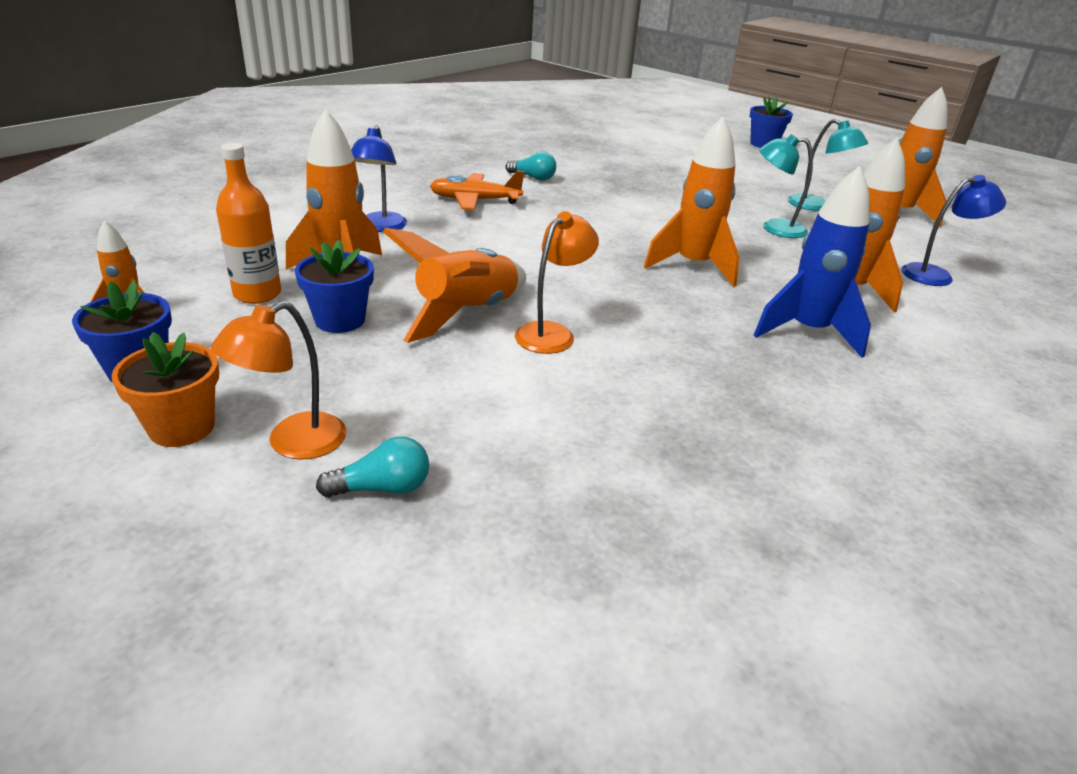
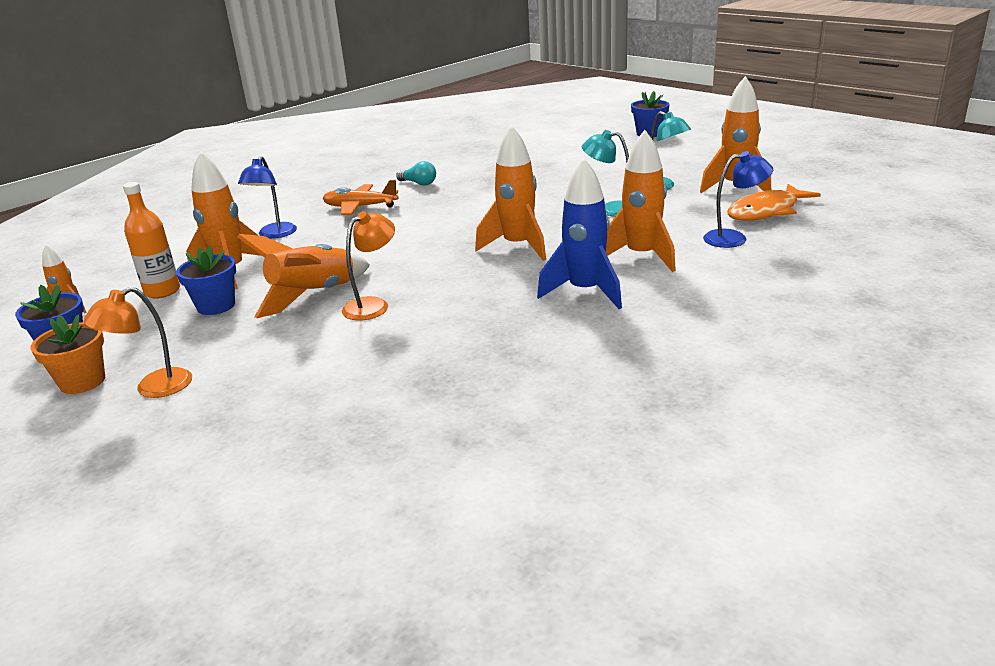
camera: 10 degrees right, 5 degrees down
(382, 488) = (203, 413): turquoise light bulb -> none
(949, 245) = (766, 211): none -> orange fish

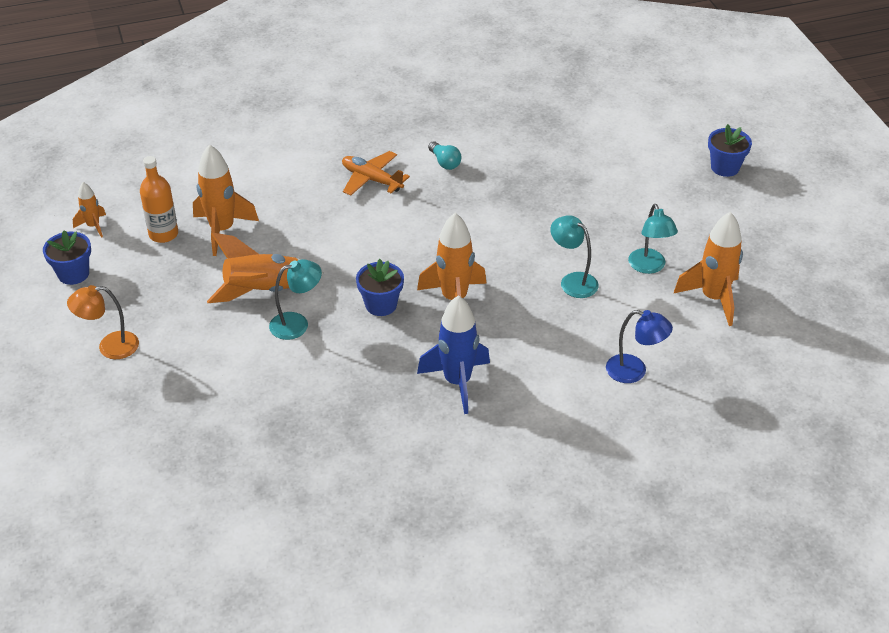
camera: 25 degrees right, 15 degrees up
(82, 382) = (71, 318): orange flower pot -> none
(216, 306) = (191, 271): blue flower pot -> blue flower pot (381, 305)
(274, 235) = (281, 191): blue lamp -> none
(373, 305) = (297, 324): orange lamp -> turquoise lamp
(641, 256) = (538, 359): orange rocket -> none
(766, 211) = (701, 347): orange fish -> none

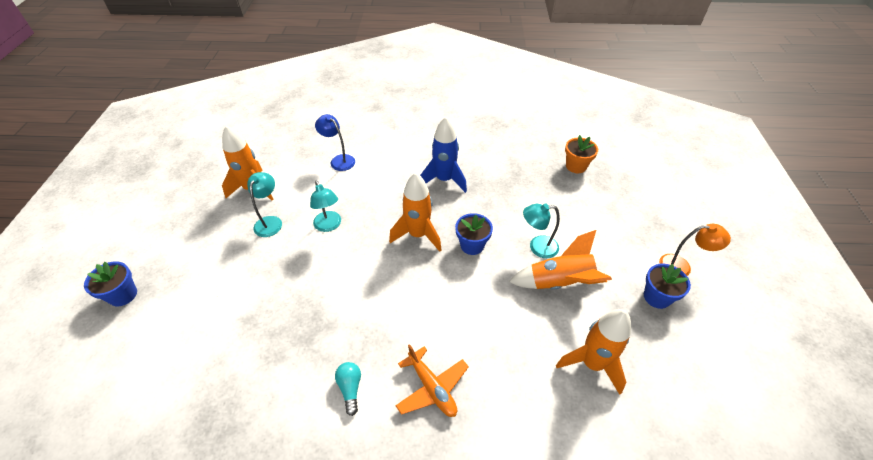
camera: 160 degrees left, 5 degrees up
(73, 274) = (732, 352): blue flower pot -> blue flower pot (656, 297)
(93, 226) = (728, 413): orange rocket -> none
(163, 234) = (651, 377): orange bottle -> none
(256, 463) = (576, 166): none -> orange flower pot

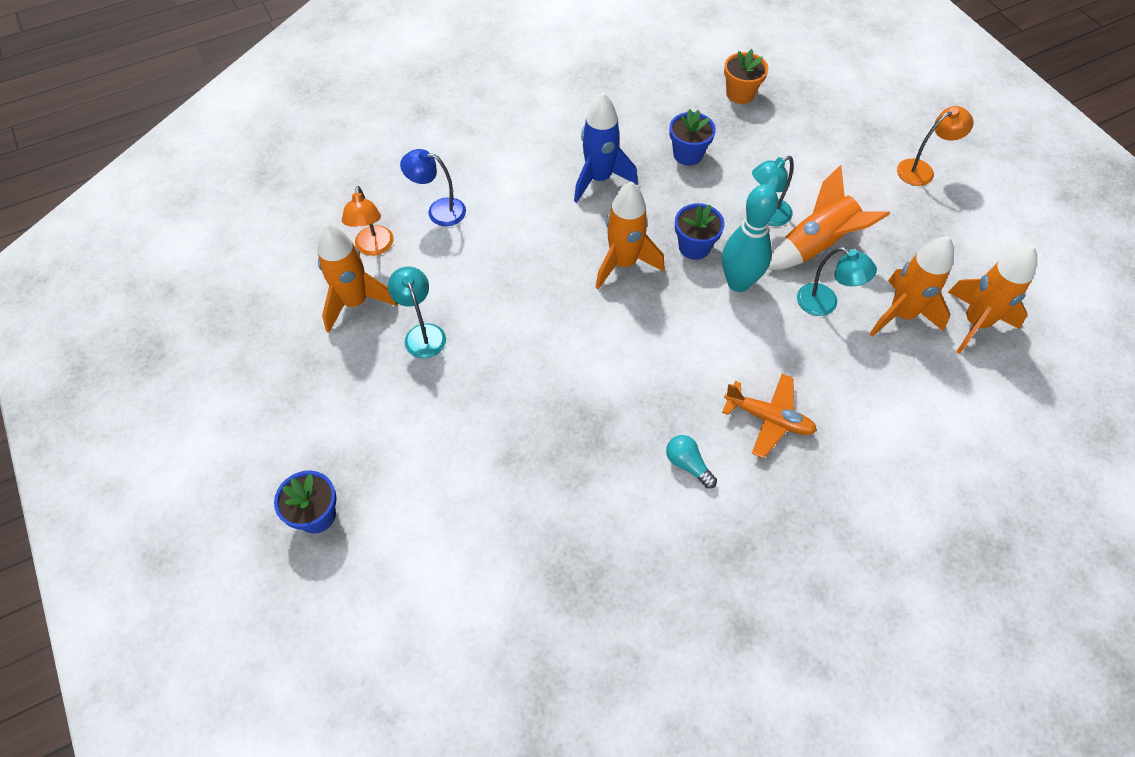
camera: 30 degrees left, 10 degrees up
(288, 165) = (374, 248): none -> orange lamp
(329, 226) = (505, 303): turquoise lamp -> turquoise lamp (825, 304)
(484, 282) = (738, 282): none -> turquoise bowling pin
(652, 402) = (975, 323): none -> orange rocket
(656, 297) = (918, 215): blue flower pot -> blue flower pot (688, 154)

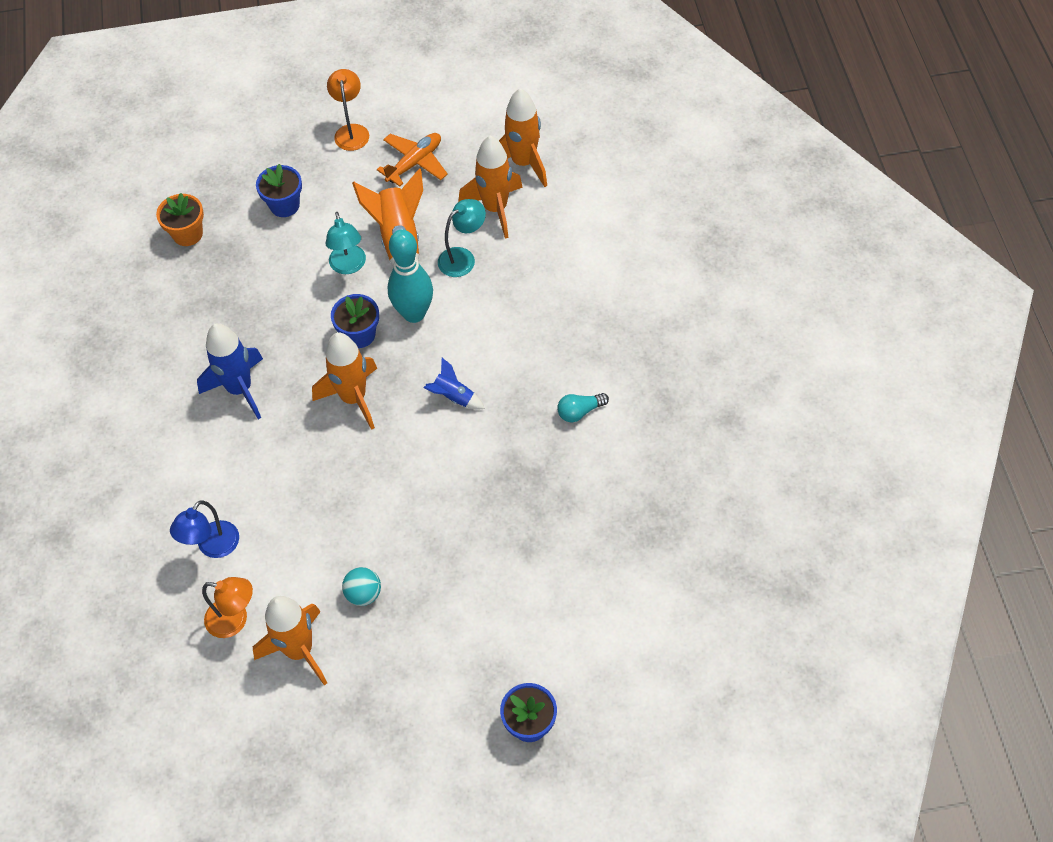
camera: 70 degrees left, 0 degrees up
(422, 333) = (363, 594): turquoise lamp -> turquoise ball
(658, 343) = (453, 397): none -> blue rocket
(688, 154) = (245, 304): blue flower pot -> blue flower pot (284, 205)
(768, 419) = (558, 339): orange plane -> orange plane (414, 163)

